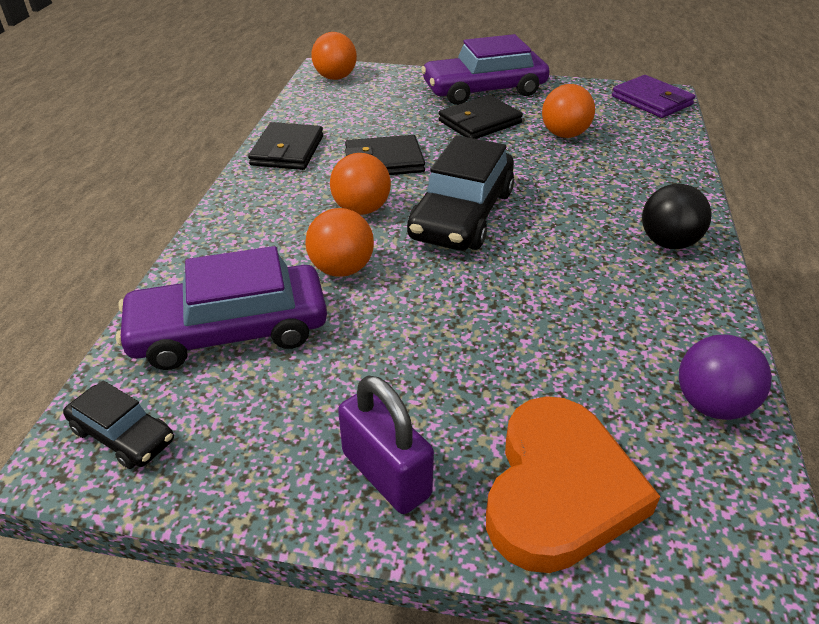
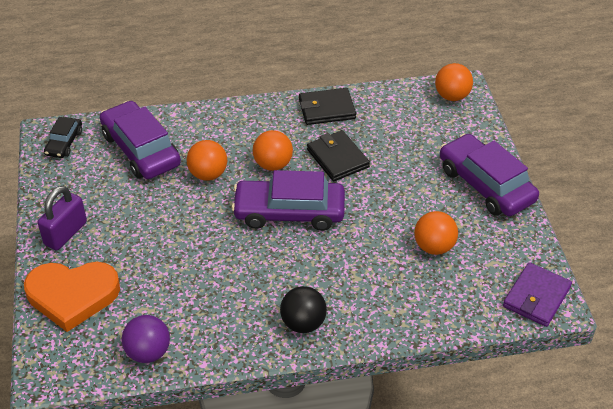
camera: 70 degrees right, 5 degrees up
(462, 214) = (289, 212): black car -> purple car
(479, 122) = (426, 194): black wallet -> none

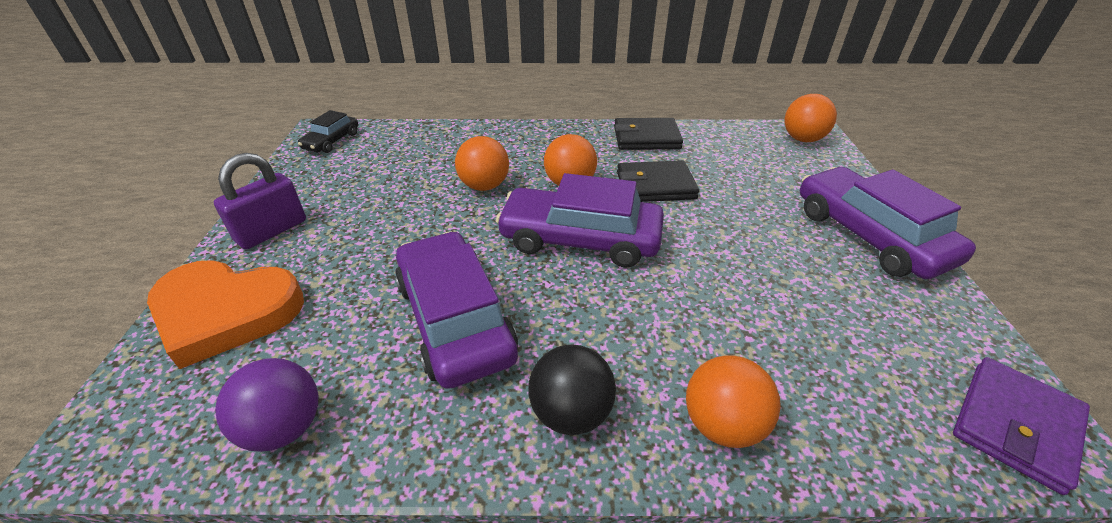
camera: 10 degrees right, 5 degrees down
(141, 150) = (414, 155): purple car -> purple car (455, 319)
(337, 158) = (655, 185): black wallet -> black wallet turned 75 degrees counterclockwise
(434, 247) = (801, 311): orange ball -> orange ball (722, 424)

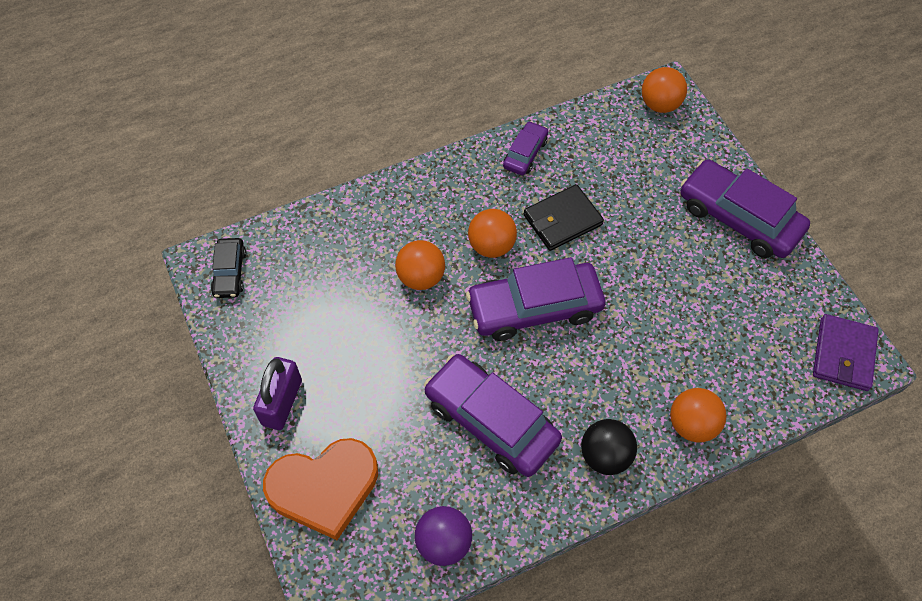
camera: 25 degrees left, 20 degrees up
(646, 138) = (525, 153): black wallet -> purple car

